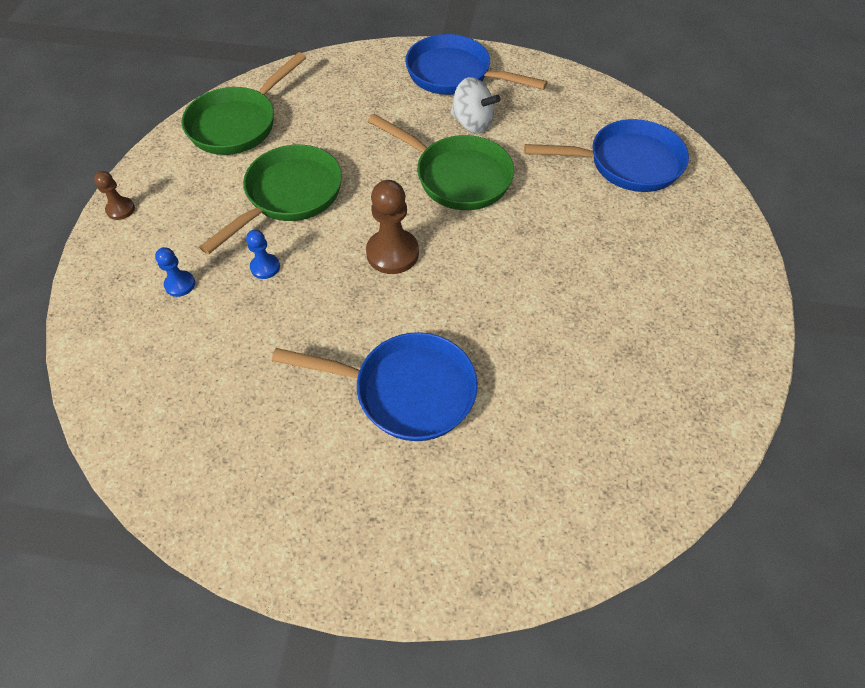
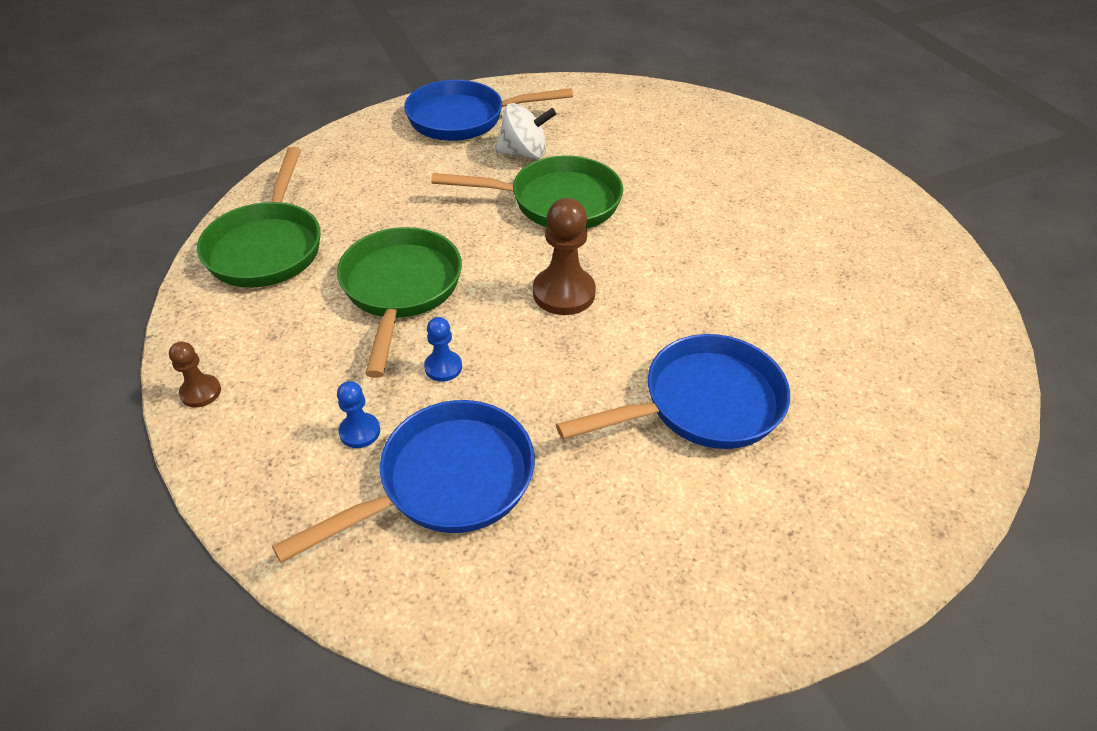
camera: 35 degrees left, 10 degrees down
(626, 163) = (692, 134): blue pan -> blue pan (446, 482)

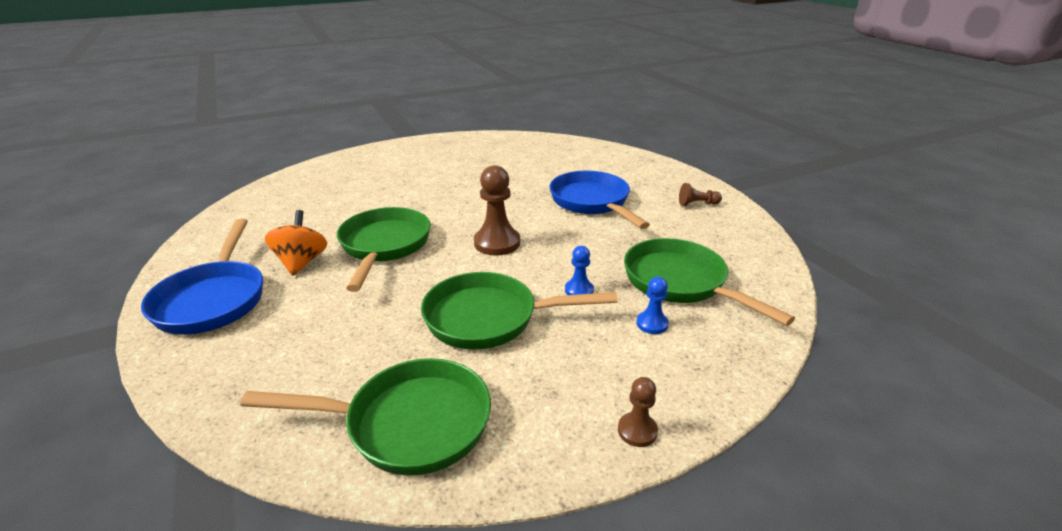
camera: 90 degrees left, 15 degrees down
(446, 482) = (680, 283): blue pan -> green pan
(524, 153) = (301, 262): white spinning top -> orange spinning top
(719, 570) = (697, 204): none -> brown pawn

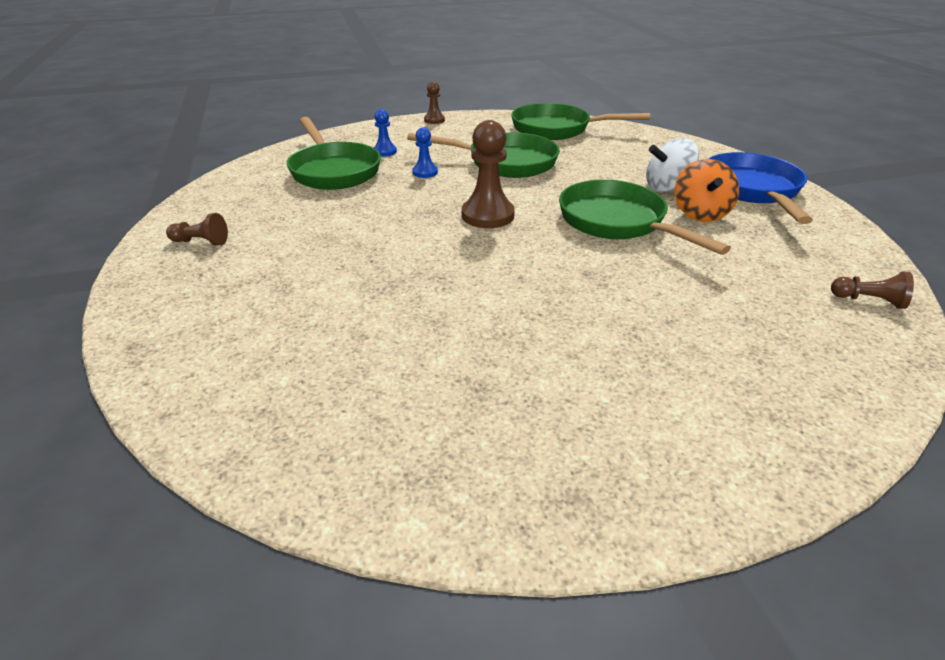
camera: 170 degrees left, 5 degrees up
(249, 206) = (868, 300): none -> brown pawn
(308, 294) = (667, 187): none -> white spinning top
(384, 246) = (617, 222): green pan -> green pan turned 135 degrees clockwise
(592, 202) = (338, 257): blue pan -> none

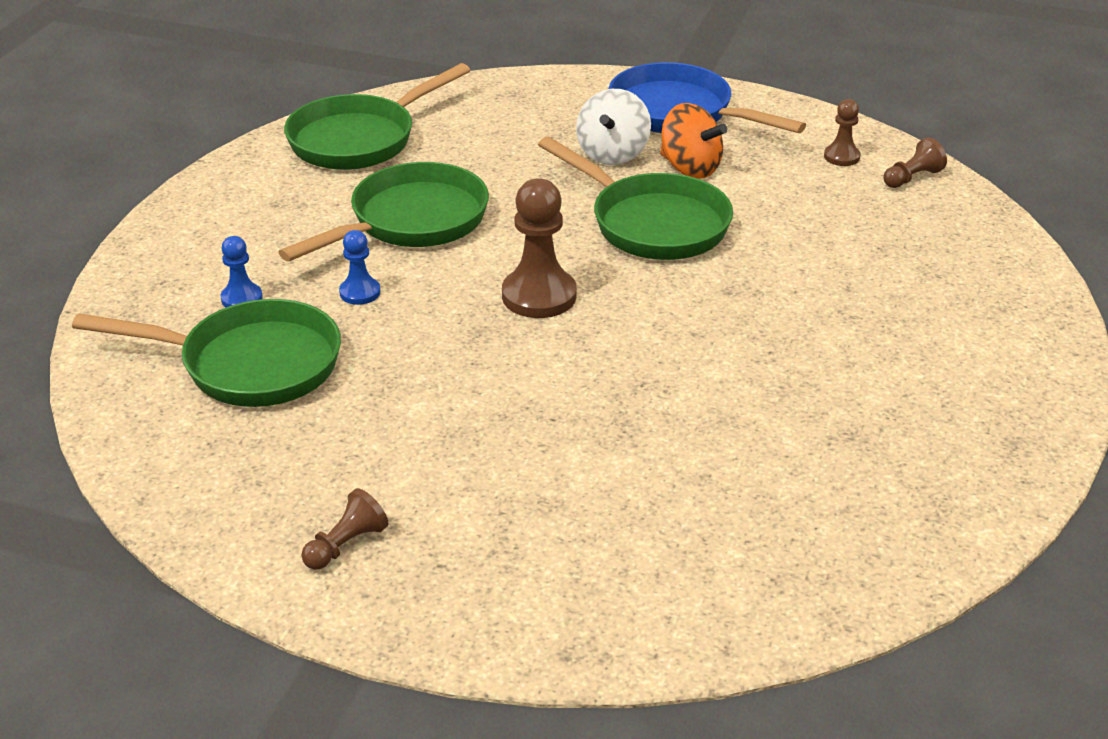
camera: 55 degrees left, 0 degrees up
(434, 120) = (181, 214): brown pawn -> brown pawn (841, 157)
(617, 222) = (652, 223): green pan -> green pan turned 135 degrees counterclockwise

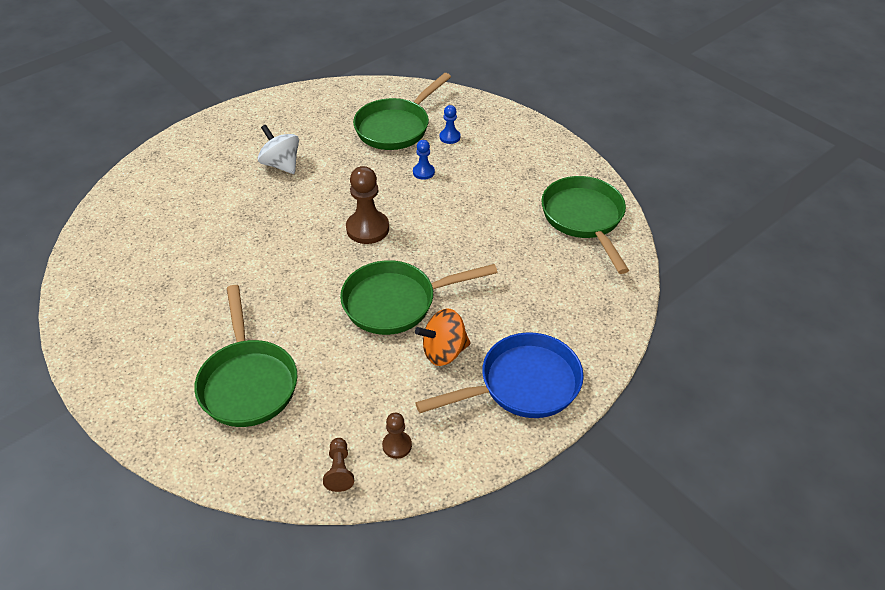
camera: 120 degrees right, 10 degrees up
(346, 545) = (262, 121): brown pawn -> none
(411, 222) = (475, 209): green pan -> green pan (248, 382)
(613, 154) = (489, 322): white spinning top -> white spinning top (281, 165)

